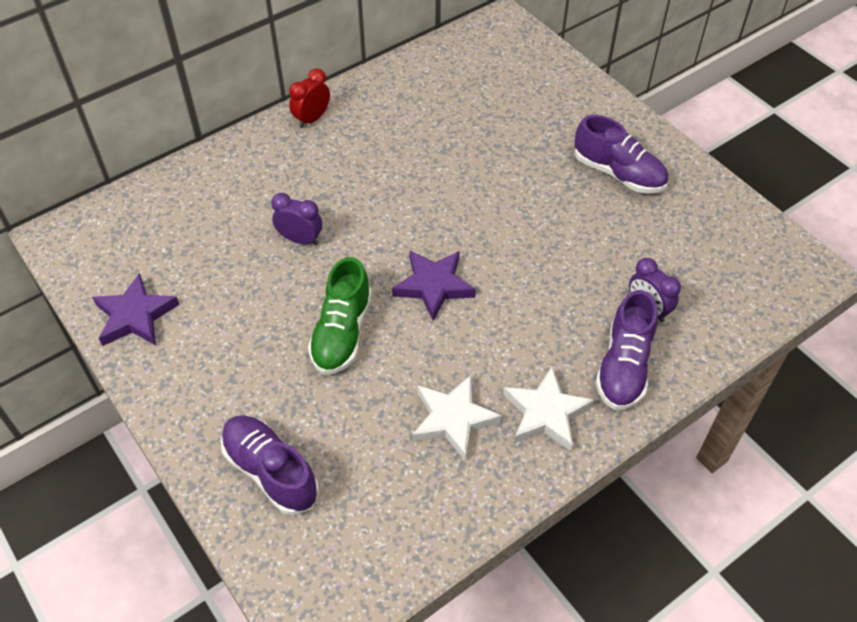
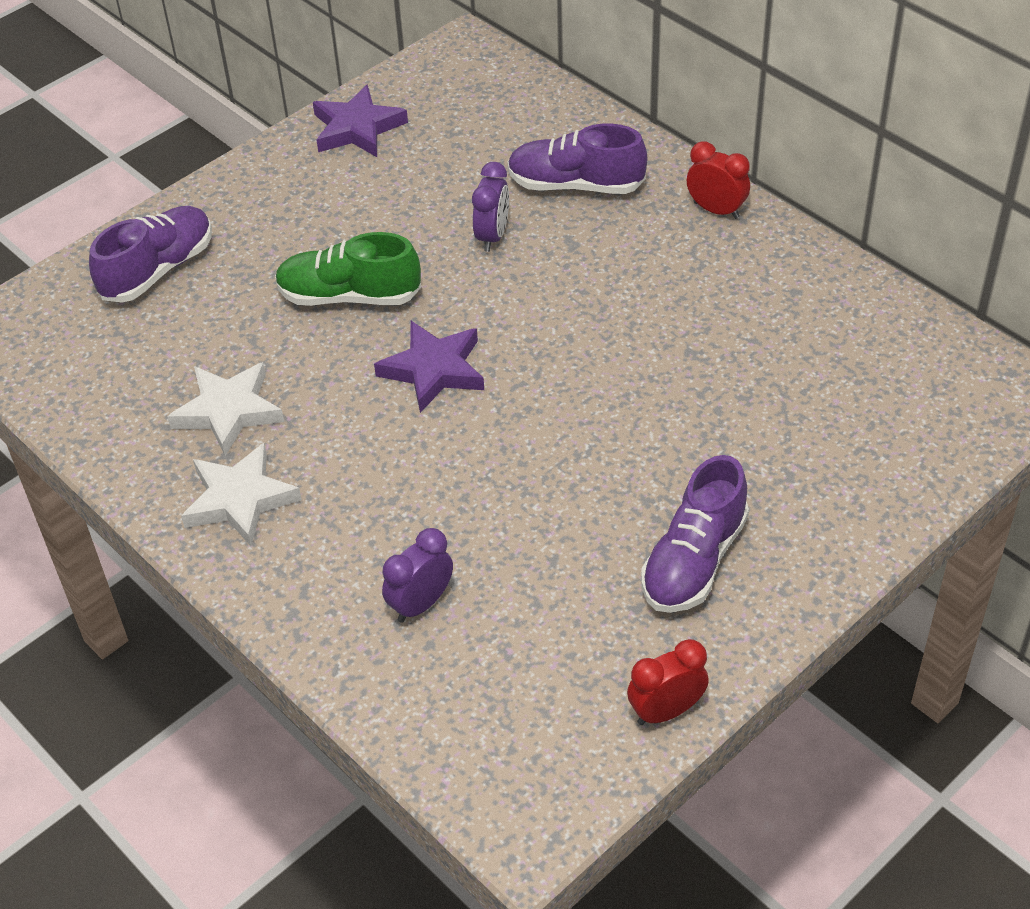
camera: 85 degrees right, 5 degrees down
(624, 366) = (318, 579): purple shoe -> purple shoe (575, 185)
(728, 200) = (666, 711): none -> red clock

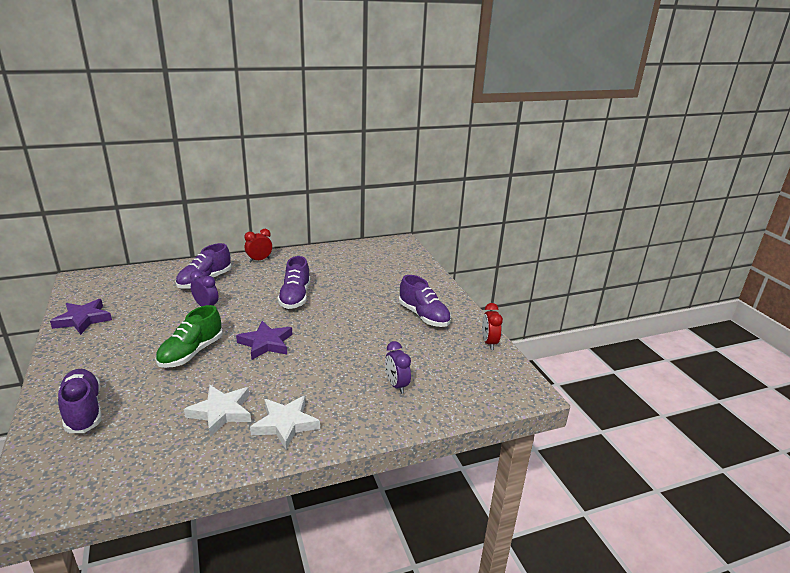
camera: 70 degrees left, 20 degrees down
(613, 332) = (295, 297): none -> purple shoe

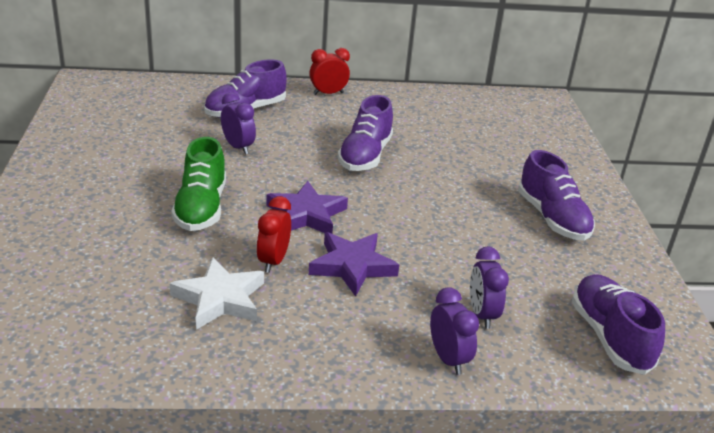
camera: 15 degrees right, 5 degrees up
(83, 319) = (75, 136): purple star -> purple star (352, 266)
(83, 410) = (45, 257): purple shoe -> purple shoe (609, 337)
(191, 353) = (201, 208): green shoe -> green shoe turned 45 degrees counterclockwise
(285, 424) = (303, 335): white star -> none
(383, 418) = (448, 359): none -> purple clock
(489, 343) = (647, 279): red clock -> red clock (273, 261)

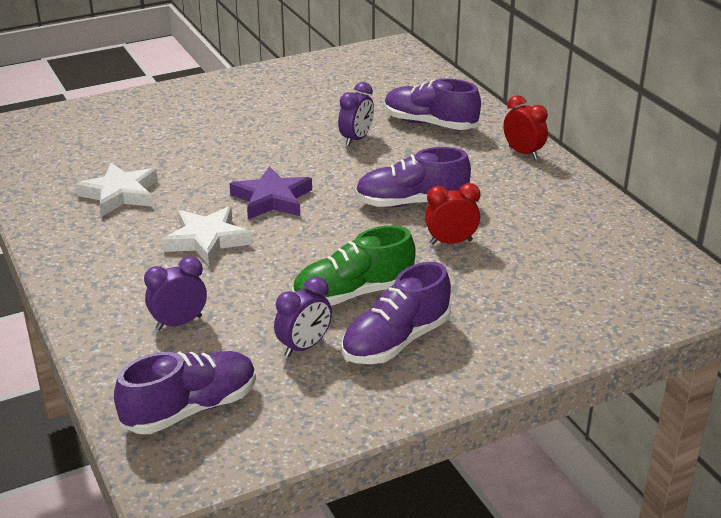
camera: 70 degrees right, 0 degrees up
(201, 208) = (240, 152): green shoe -> green shoe (353, 293)
(273, 261) = (187, 202): red clock -> red clock (451, 242)
(352, 266) = (207, 240): purple star -> white star
(448, 359) = (102, 316): purple clock -> purple clock (304, 347)

